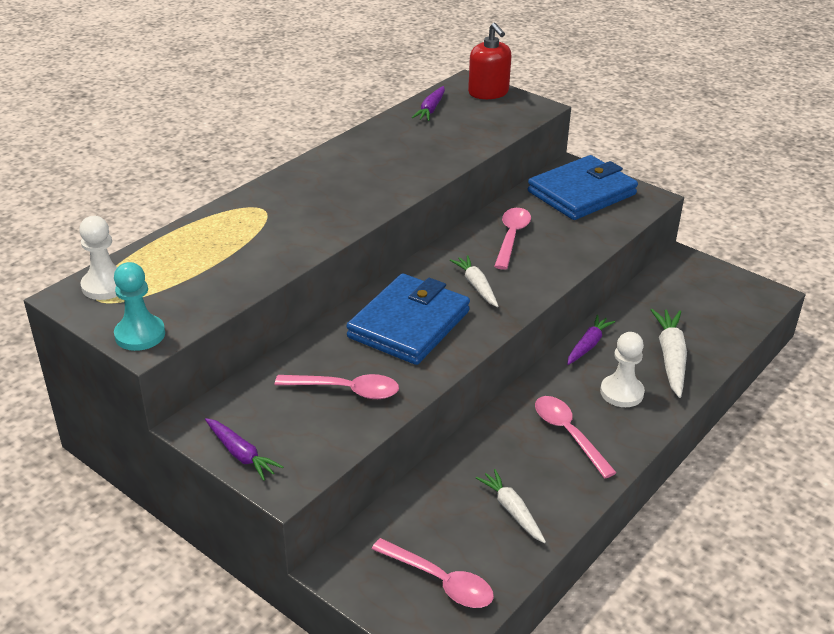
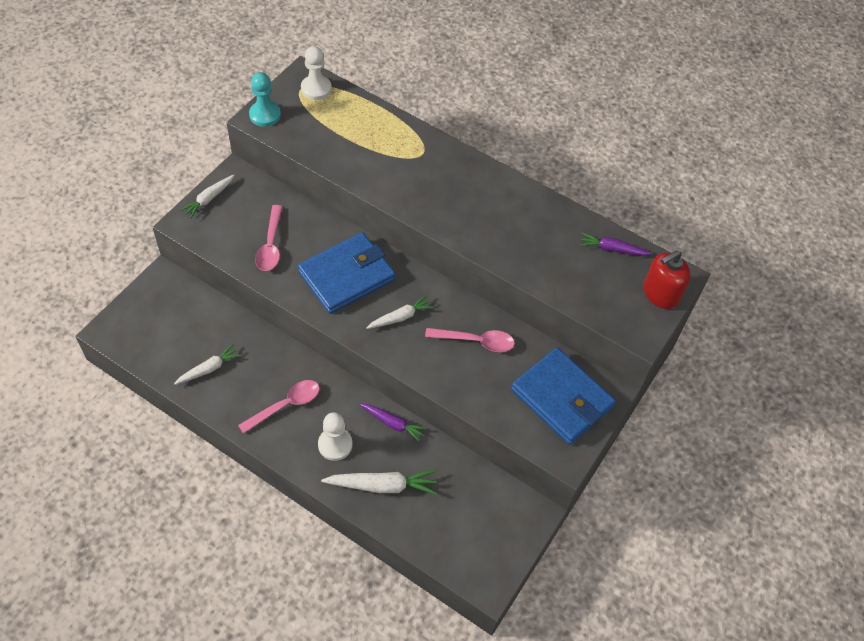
camera: 80 degrees right, 20 degrees up
(241, 454) = (209, 199): purple carrot -> white carrot
(409, 324) = (347, 276): blue wallet -> blue wallet turned 60 degrees counterclockwise
(440, 581) = (150, 330): pink spoon -> none

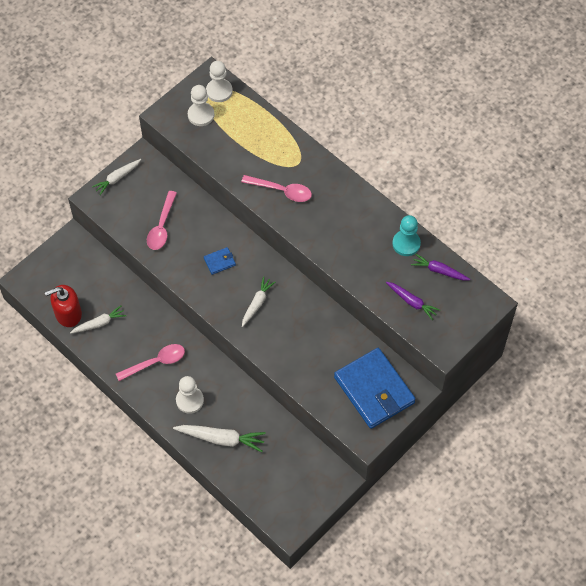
camera: 15 degrees right, 5 degrees up
(265, 115) = (172, 112): turquoise pawn -> turquoise pawn (406, 244)
(299, 114) = (201, 115): none -> white pawn
(347, 276) = (219, 262): blue wallet -> blue wallet, size x0.41
(393, 423) = (239, 390): purple carrot -> purple carrot (412, 302)
(400, 317) = (257, 303): white carrot -> white carrot turned 45 degrees counterclockwise
(475, 341) = (314, 332): pink spoon -> pink spoon (281, 191)
(660, 293) = (469, 315): red soap dispenser -> red soap dispenser (68, 314)

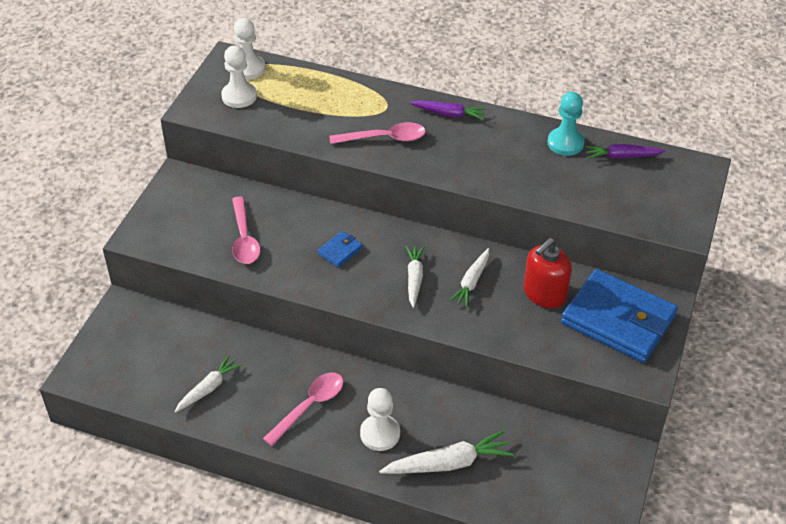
camera: 25 degrees left, 15 degrees down
(68, 314) = (159, 392): red soap dispenser -> red soap dispenser (544, 293)
(117, 178) = (158, 207): white carrot -> white carrot (471, 282)
(412, 302) = (614, 196): purple carrot -> purple carrot (449, 114)

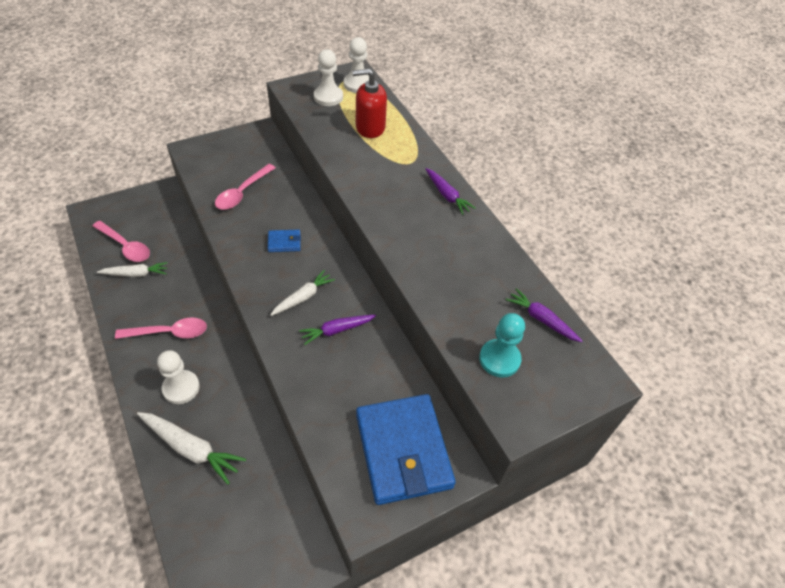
camera: 40 degrees right, 5 degrees up
(384, 138) = (379, 181): pink spoon -> pink spoon (125, 246)
(471, 282) = (337, 330): white carrot -> purple carrot
(544, 293) = (375, 381): red soap dispenser -> red soap dispenser (370, 127)
(565, 143) = (507, 276): turquoise pawn -> turquoise pawn (499, 359)

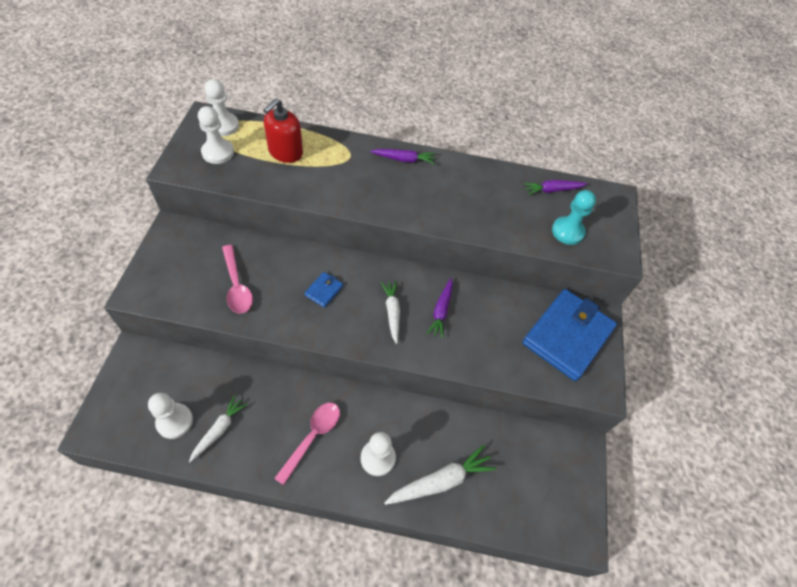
camera: 55 degrees left, 5 degrees up
(125, 246) = (174, 421): pink spoon -> white pawn
(403, 450) = (567, 336): blue wallet -> blue wallet turned 75 degrees counterclockwise

